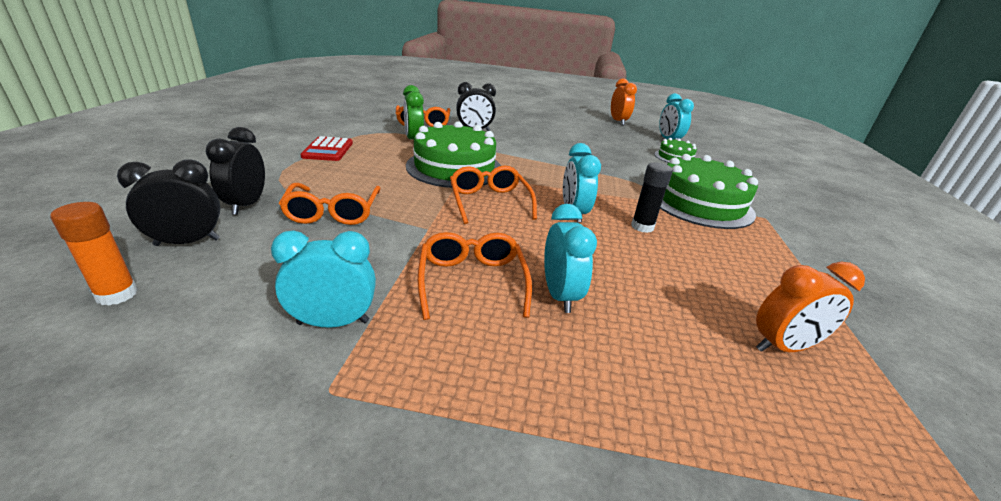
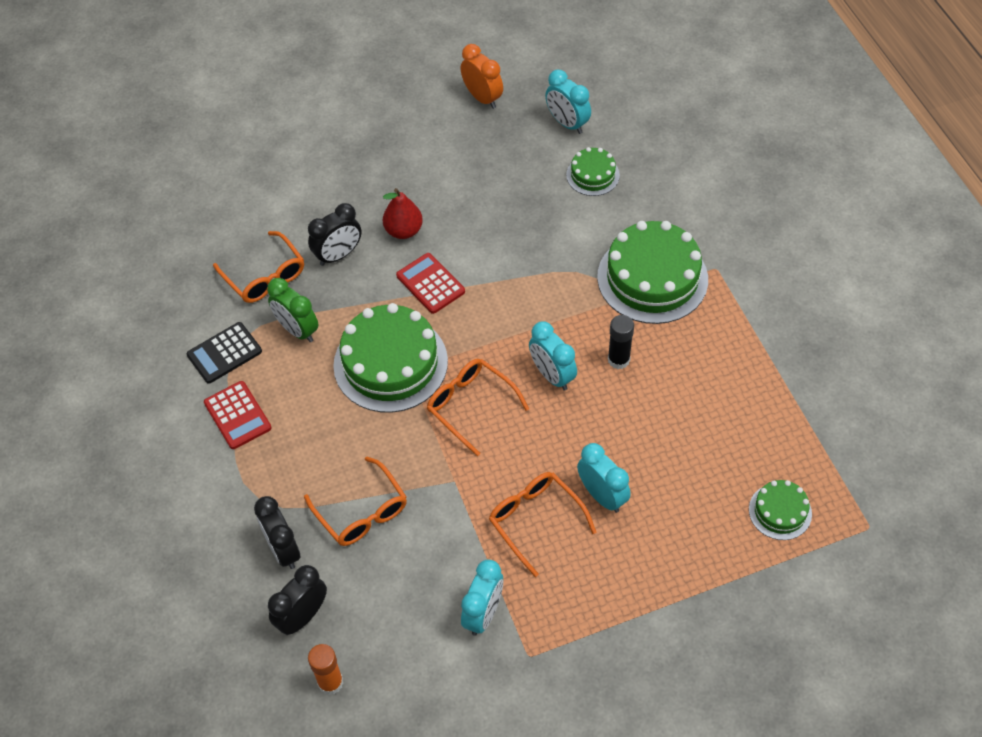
camera: 25 degrees left, 25 degrees up
(333, 322) = (483, 614): turquoise clock -> turquoise clock turned 150 degrees clockwise
(360, 132) = (224, 353): none -> black calculator
(520, 154) = (430, 284): none -> red calculator
(525, 136) = (403, 230): none -> red pear
(783, 347) = (759, 456): orange clock -> none
(806, 417) = (780, 511): none -> green cake

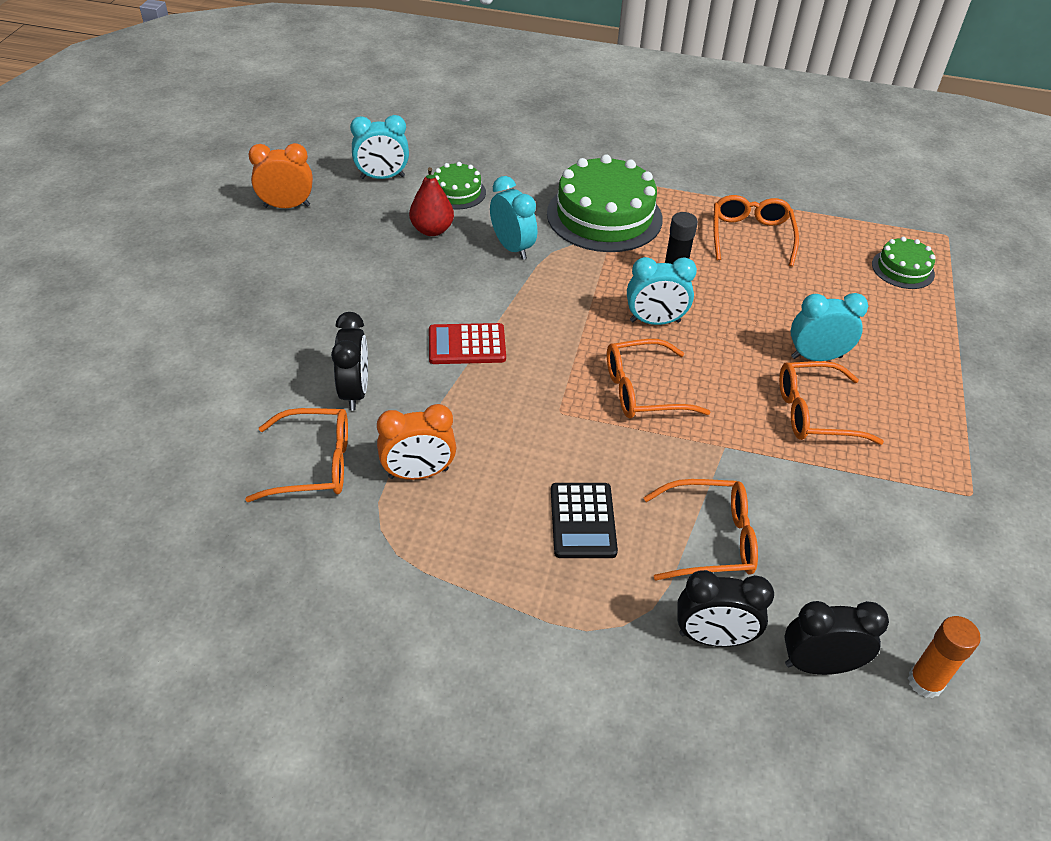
camera: 60 degrees left, 10 degrees down
(224, 353) = (384, 555): black calculator -> black calculator (582, 521)
(237, 415) = (486, 587): red calculator -> none
(297, 330) = (418, 473): green clock -> orange clock
(302, 616) = (818, 664): black clock -> black clock turned 105 degrees clockwise
(390, 363) = (536, 421): green cake -> none
(403, 230) = (380, 330): red pear -> red pear (432, 230)
(483, 614) = (903, 504): turquoise clock -> turquoise clock (512, 247)
(722, 384) = (750, 236): none -> orange glasses

